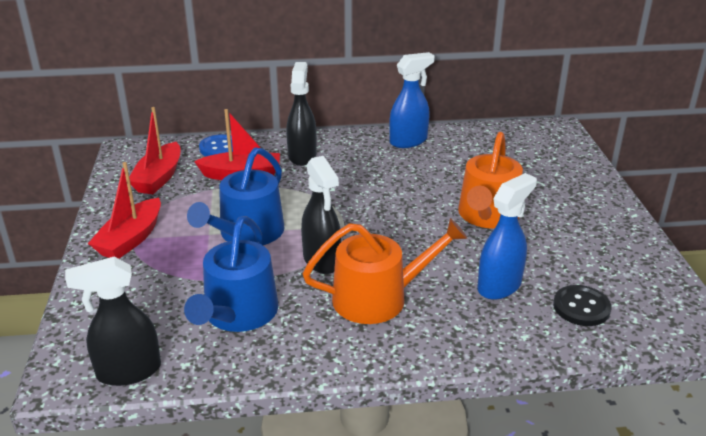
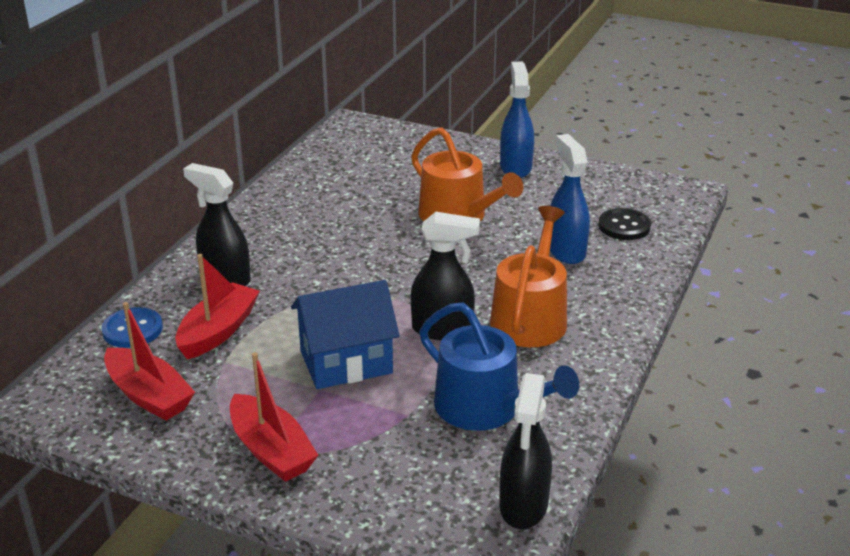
camera: 60 degrees left, 0 degrees up
(247, 233) = (346, 362): blue watering can -> blue house
(408, 141) = (276, 206): blue spray bottle -> blue spray bottle (515, 167)

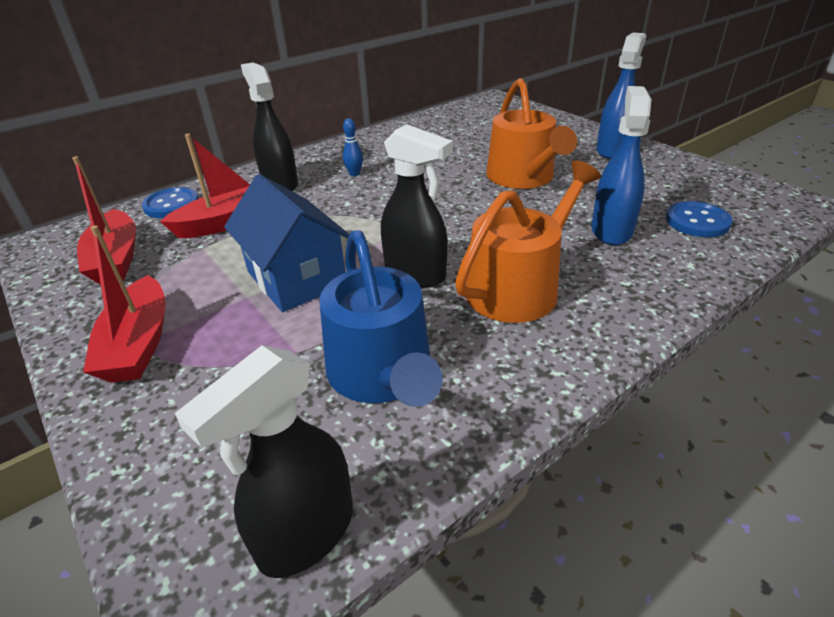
camera: 30 degrees right, 5 degrees up
(292, 249) = (354, 174): none -> blue bowling pin
(346, 362) = (296, 278): blue house -> blue house turned 45 degrees clockwise
(624, 226) = (697, 221): black button -> blue button

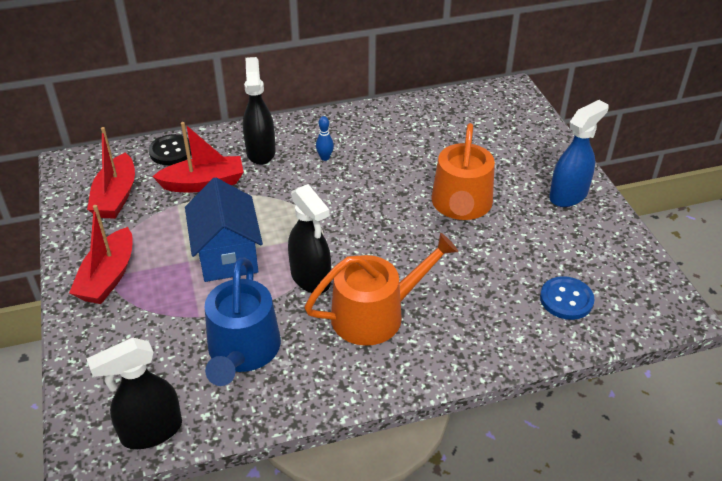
camera: 20 degrees right, 5 degrees up
(171, 205) = (171, 151): blue button -> black button
(611, 230) = (487, 285): blue spray bottle -> none

